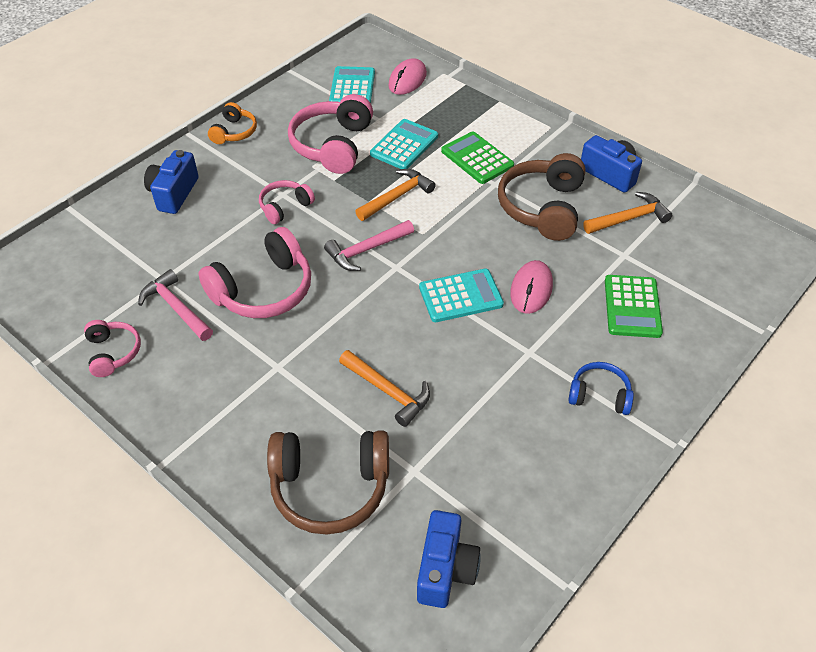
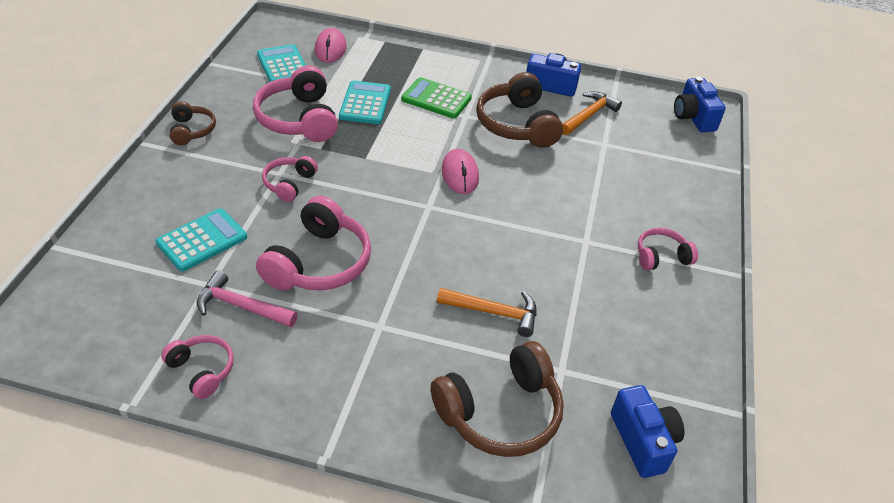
camera: 30 degrees left, 5 degrees down
(174, 193) = (165, 202): blue camera -> blue camera (693, 117)
(234, 132) = (192, 130): orange headphones -> brown headphones
(366, 250) = (392, 200): pink hammer -> none
(397, 197) = (388, 148): orange hammer -> none
(460, 296) = (500, 214): turquoise calculator -> turquoise calculator (202, 240)
(531, 289) = (553, 191): pink mouse -> pink mouse (460, 174)
(599, 395) = (661, 256): blue headphones -> pink headphones
(632, 307) = (638, 181): green calculator -> none

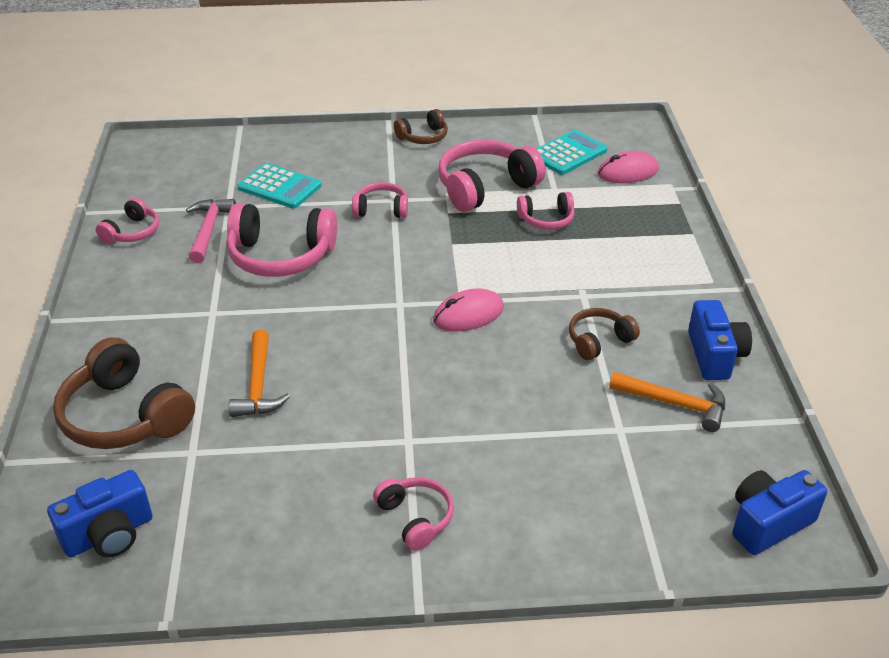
camera: 75 degrees right, 5 degrees down
(365, 103) = (546, 220): turquoise calculator -> pink headphones
(436, 99) = (597, 266): green calculator -> none
(517, 124) = (599, 341): brown headphones -> brown headphones, size x0.55

